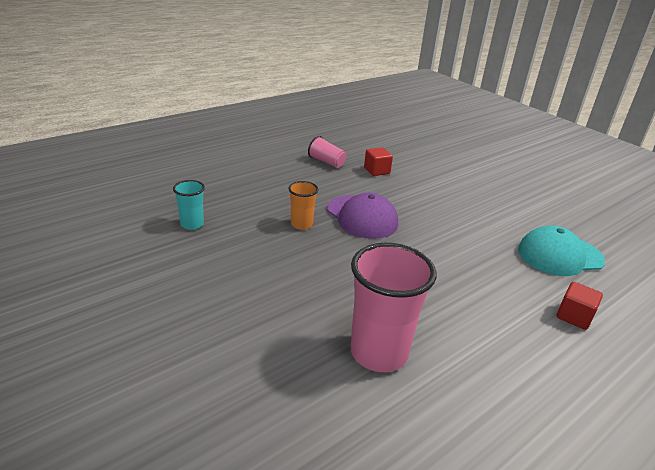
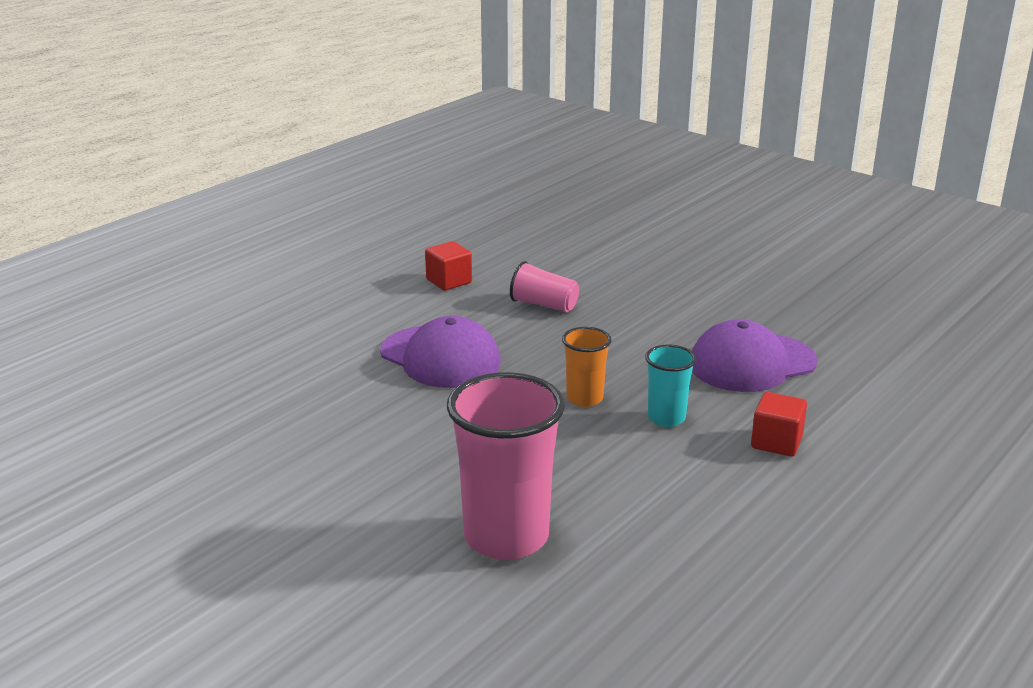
camera: 10 degrees left, 5 degrees down
(192, 224) = (166, 414): turquoise cup -> turquoise cup (666, 418)
(301, 224) = (346, 384): orange cup -> orange cup (584, 398)
(326, 162) = (361, 280): pink cup -> pink cup (544, 305)
(560, 255) = (752, 363): turquoise cap -> purple cap

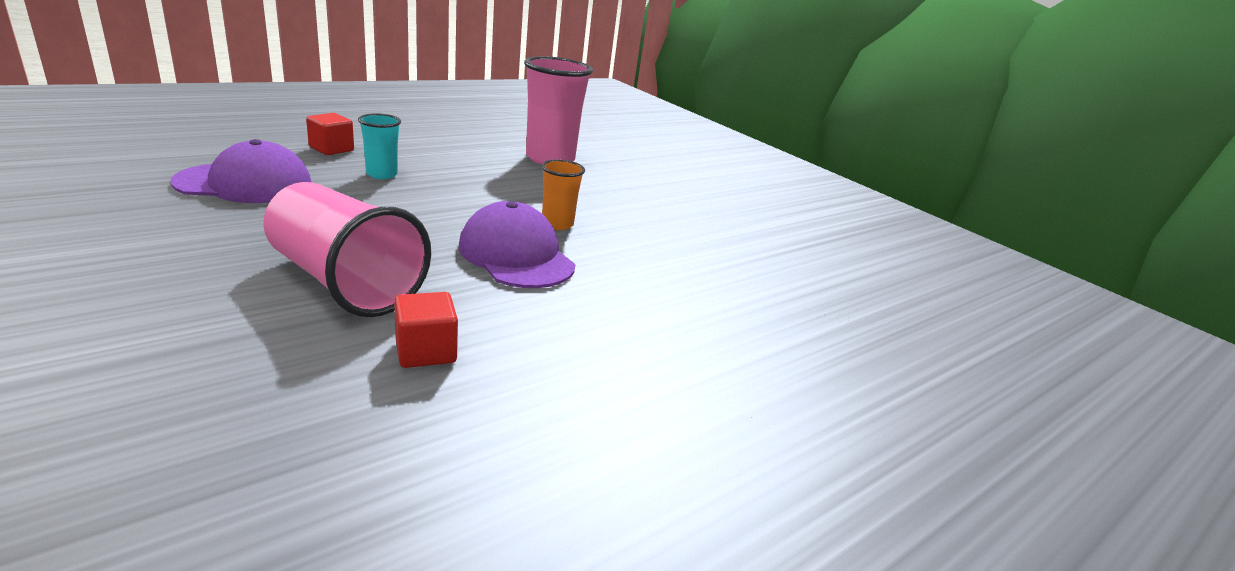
camera: 170 degrees left, 0 degrees up
(544, 305) = (344, 282): pink cup -> pink cup, size x1.93
(584, 398) = (424, 197): orange cup -> orange cup (557, 224)

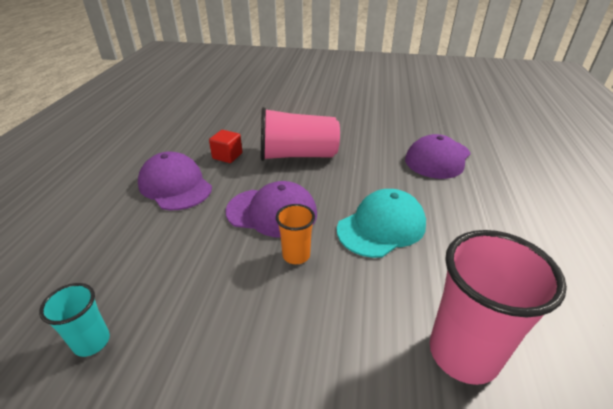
camera: 140 degrees right, 10 degrees up
(331, 149) = (507, 203): red cube -> none
(382, 174) = (440, 208): turquoise cup -> turquoise cup (92, 342)
(455, 195) = (381, 227): none -> turquoise cap
(575, 356) = (175, 185): none -> purple cap

